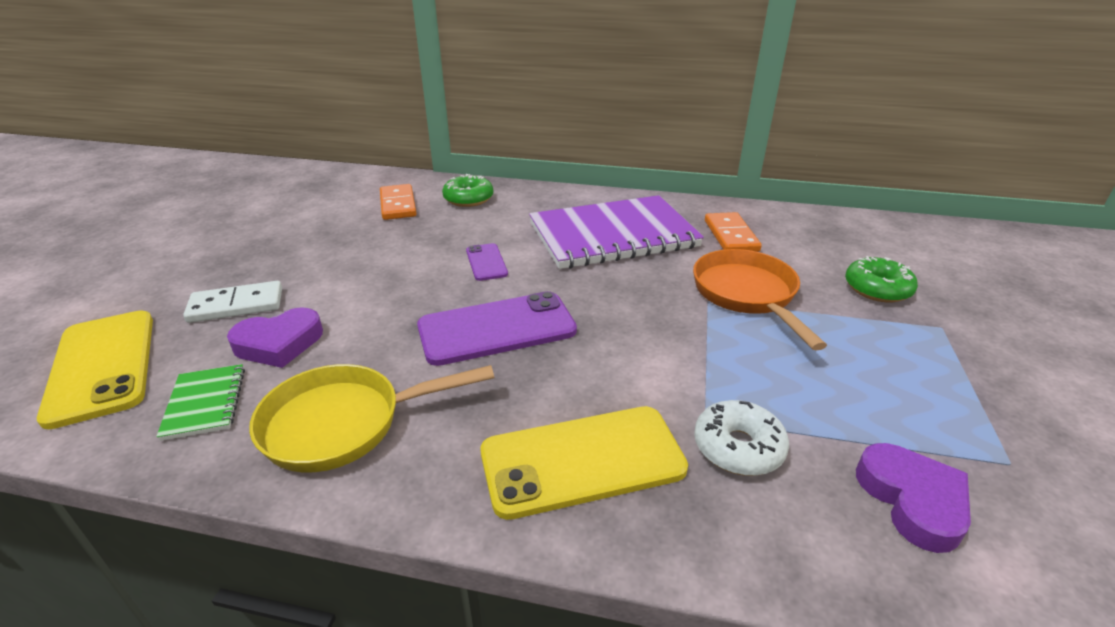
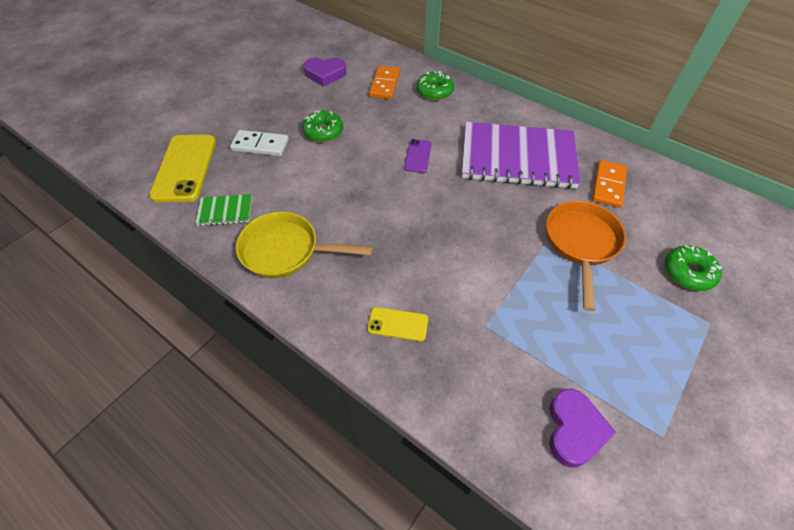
camera: 25 degrees right, 20 degrees up
(205, 403) = (225, 211): green notebook -> green notebook turned 75 degrees clockwise
(279, 343) = (273, 182): purple heart -> purple heart (325, 74)
(334, 268) = (323, 132): none -> green donut
(497, 329) = (397, 214): purple phone -> none
(582, 460) = (398, 324): yellow phone -> yellow phone, size x0.50
(738, 447) = (492, 353): white donut -> none

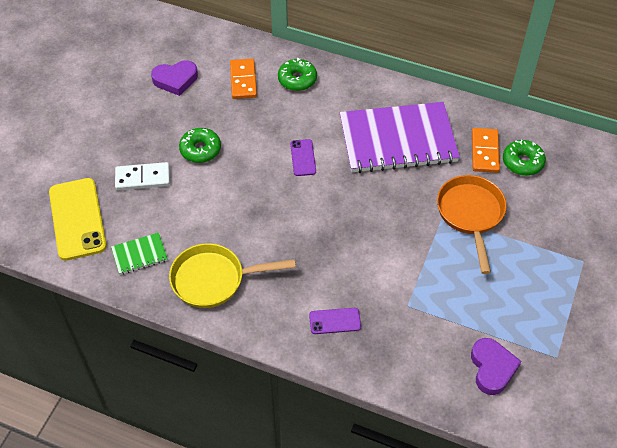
camera: 15 degrees left, 0 degrees up
(398, 324) = (335, 321): yellow phone -> purple phone
(688, 272) = (562, 221): green donut -> green donut (522, 162)

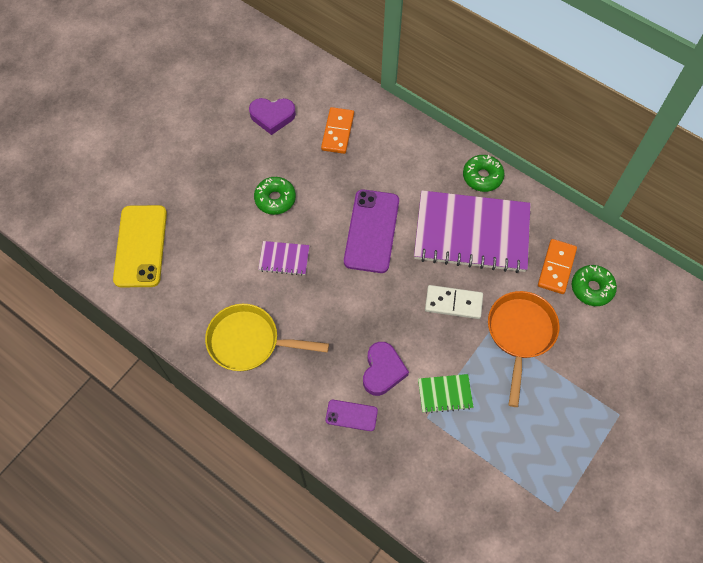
camera: 15 degrees right, 10 degrees up
(139, 255) = (187, 298): green notebook -> green notebook (445, 394)
(143, 178) = (212, 217): white domino -> white domino (453, 303)
(225, 199) = (284, 259): none -> purple notebook
(297, 79) = (391, 142): green donut -> green donut (482, 177)
(303, 158) = (371, 231): purple phone -> purple phone, size x1.98
(492, 368) = (489, 506): purple heart -> purple heart (383, 370)

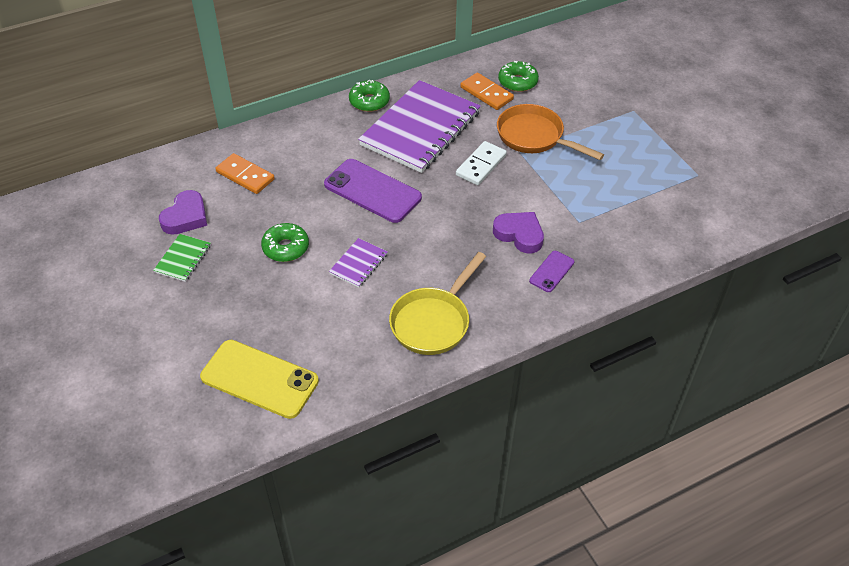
camera: 65 degrees left, 15 degrees down
(445, 394) = (564, 202): green notebook -> green notebook (183, 259)

